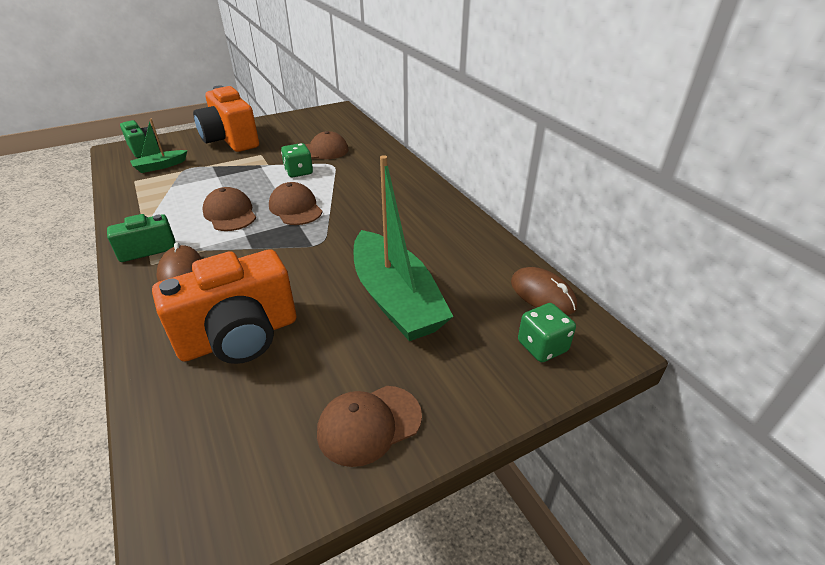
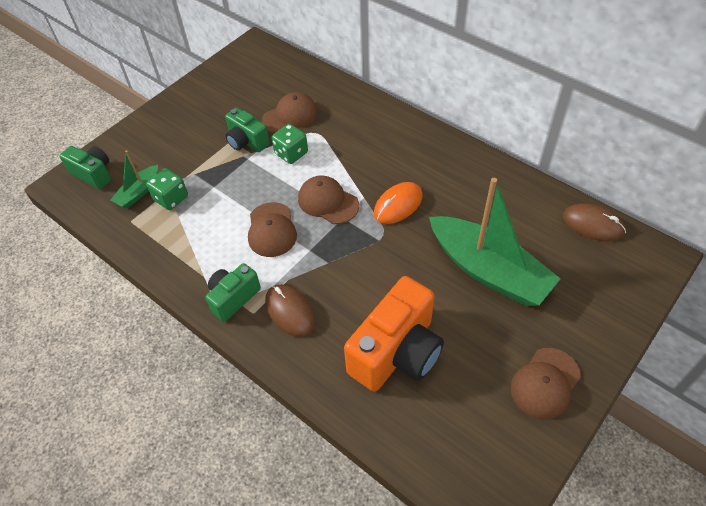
camera: 20 degrees left, 15 degrees up
(230, 140) = (179, 130): orange camera -> none
(230, 213) = (271, 230): brown cap -> brown cap turned 135 degrees counterclockwise
(272, 157) = (247, 142): none -> green camera
(354, 226) = (398, 205): none -> orange mouse
(542, 346) = (618, 273): green dice -> green dice (171, 198)

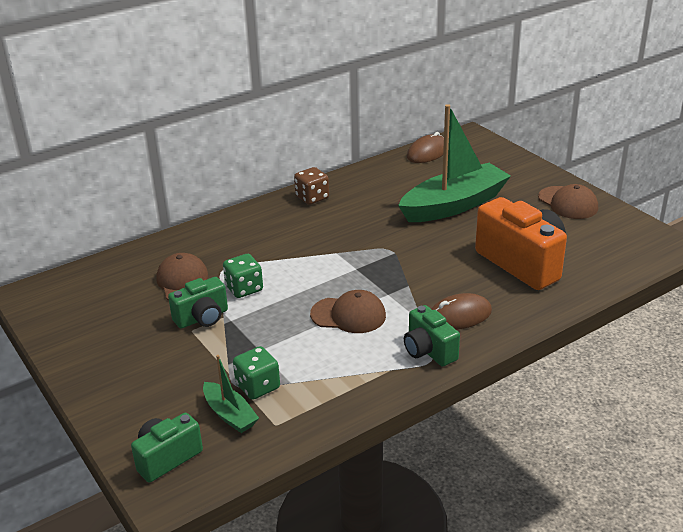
camera: 75 degrees left, 20 degrees down
(328, 202) = (330, 274): brown cap -> none
(398, 205) = (357, 235): orange mouse -> none
(451, 155) = (312, 198): none -> brown dice

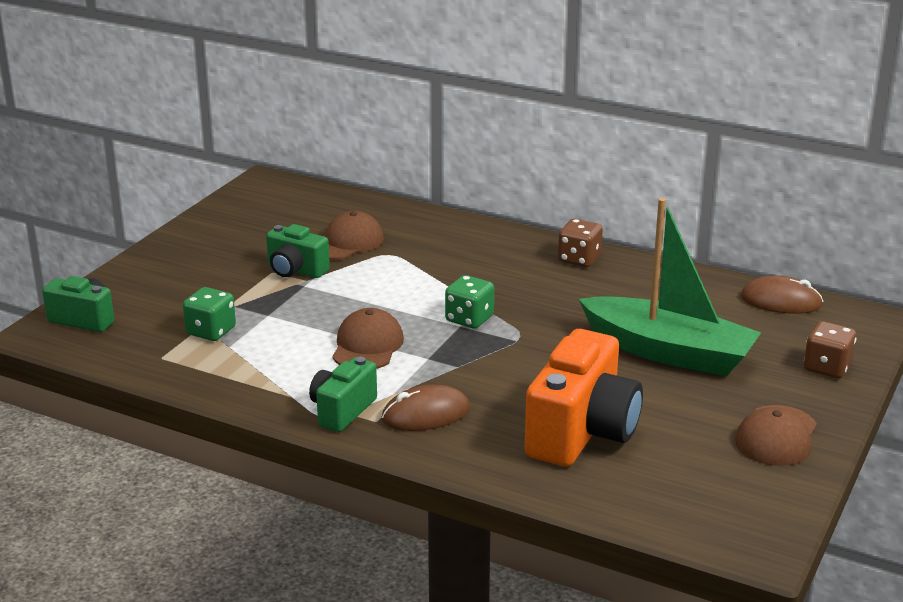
camera: 60 degrees right, 5 degrees down
(230, 414) = (160, 330): green boat -> none
(244, 288) = (363, 275): green dice -> green dice (469, 319)
(348, 315) = (367, 346): brown cap -> brown cap turned 150 degrees counterclockwise
(459, 316) = (425, 414): brown mouse -> brown mouse turned 60 degrees counterclockwise
(509, 165) = (827, 367): none -> brown dice

